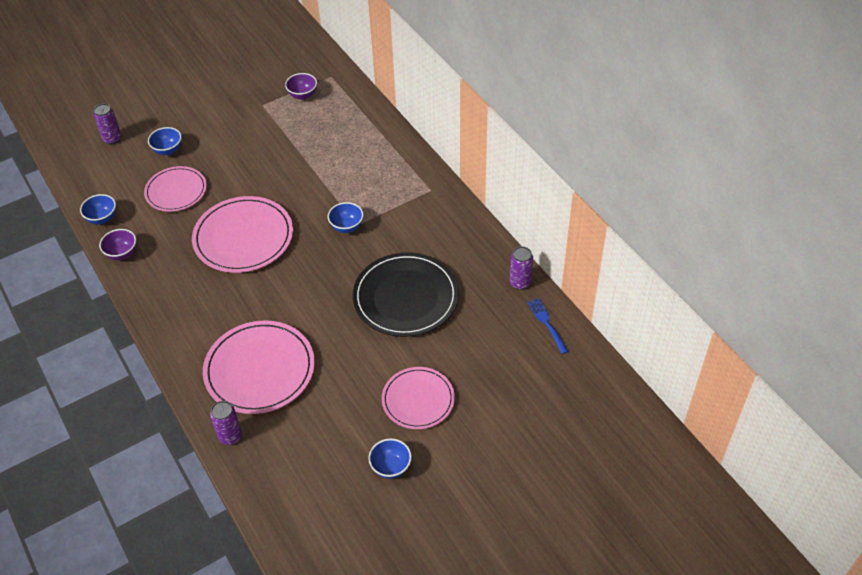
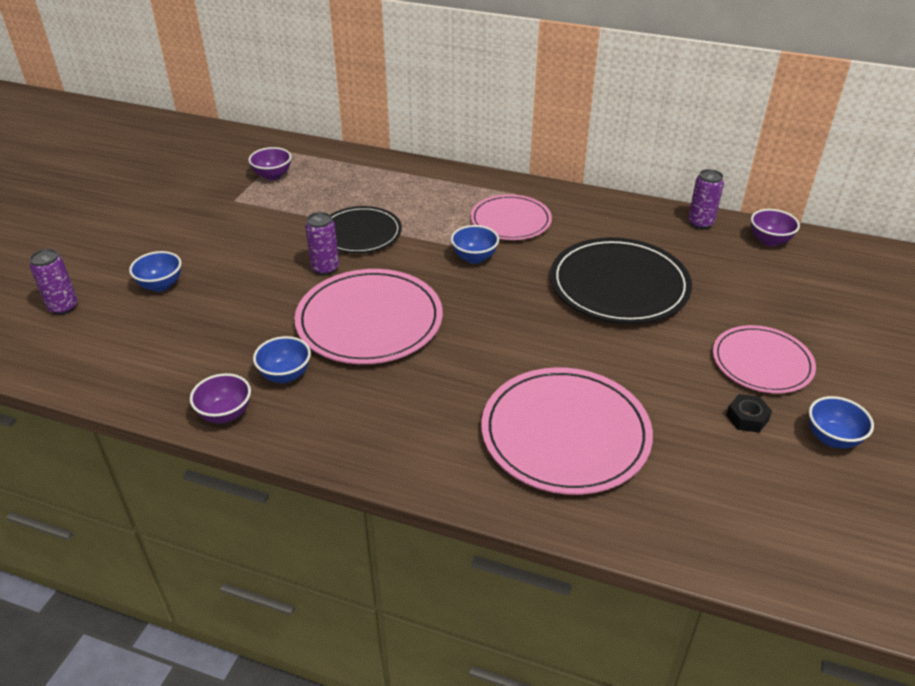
camera: 40 degrees left, 10 degrees down
(102, 218) = (148, 392): blue bowl -> blue bowl (285, 375)
(176, 191) = (222, 318): pink plate -> pink plate (510, 221)
(230, 436) = (629, 524): purple can -> purple can (325, 268)
(304, 170) = (360, 233): none -> black plate
(362, 425) = (747, 418): none -> black nut
(547, 323) = (769, 241): blue fork -> purple bowl

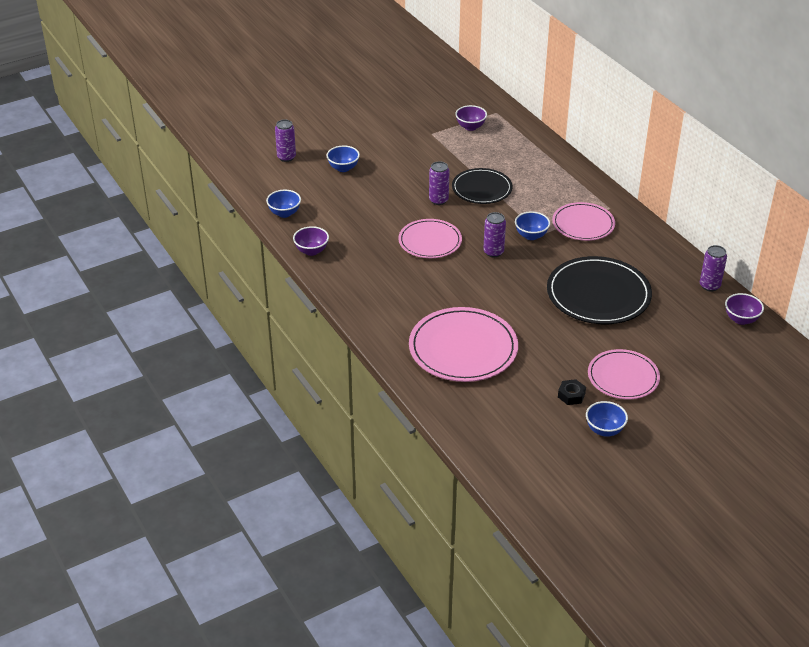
camera: 40 degrees right, 0 degrees up
(285, 375) = (358, 247): blue bowl -> blue bowl (284, 213)
(369, 321) = (430, 241): pink plate -> pink plate, size x0.64
(457, 296) = (493, 252): none -> purple can

